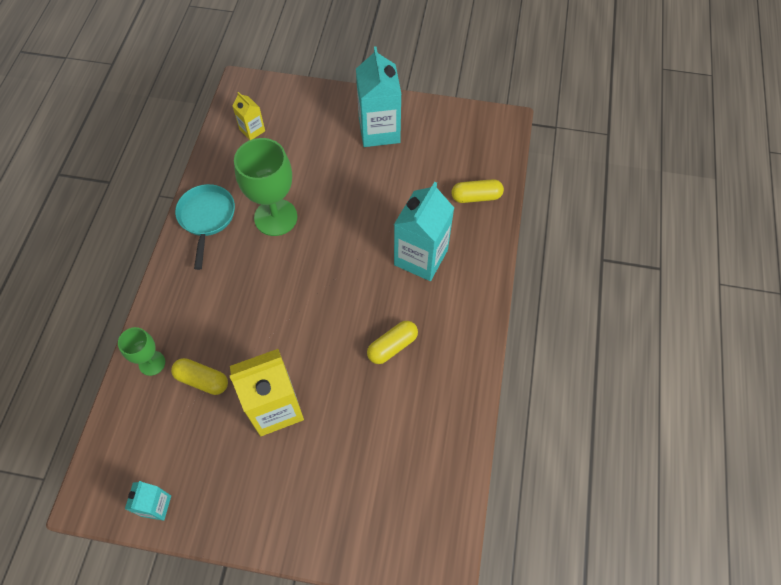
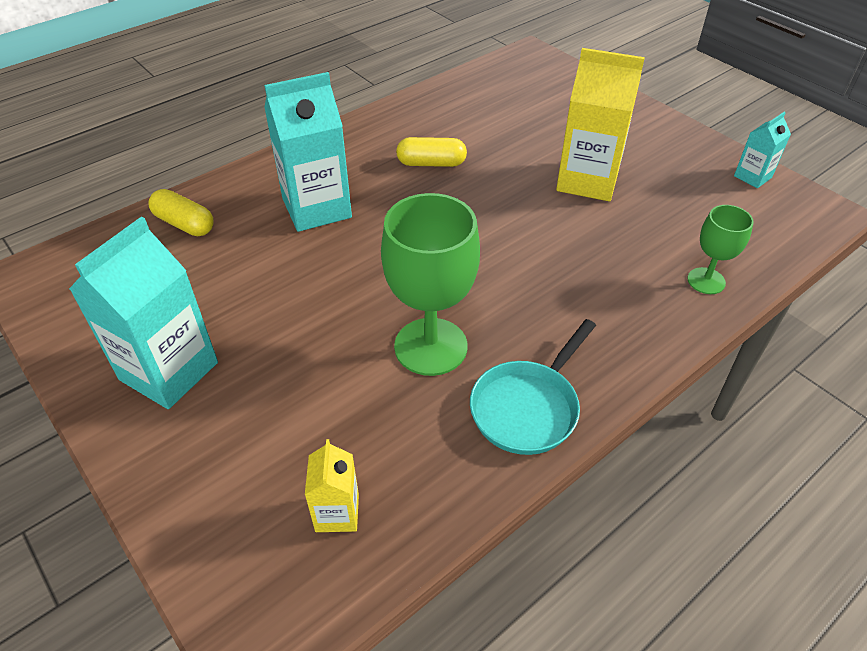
camera: 140 degrees left, 15 degrees down
(202, 380) = (652, 237): yellow capsule -> none

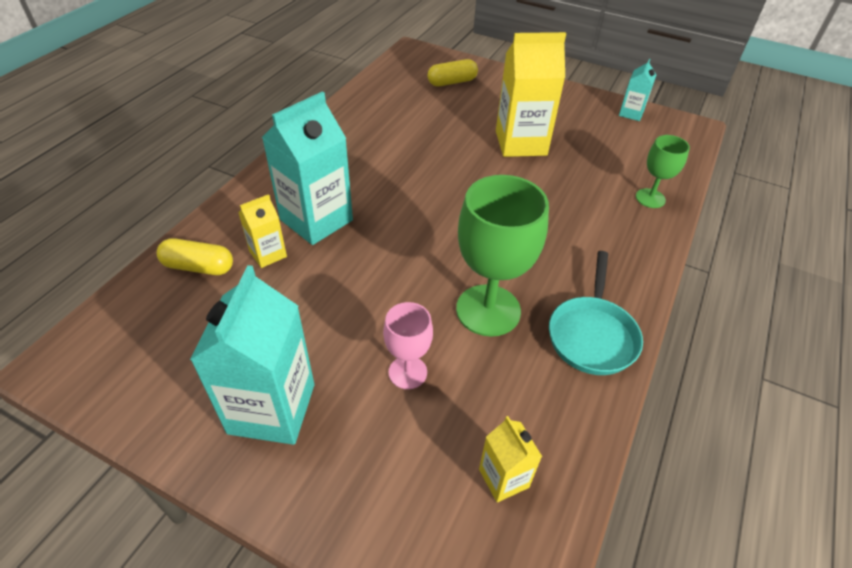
camera: 25 degrees left, 0 degrees up
(252, 229) = (268, 254): none -> yellow carton
(310, 380) = (407, 372): none -> pink goblet
(431, 163) = (391, 157): yellow capsule -> yellow capsule (452, 82)

